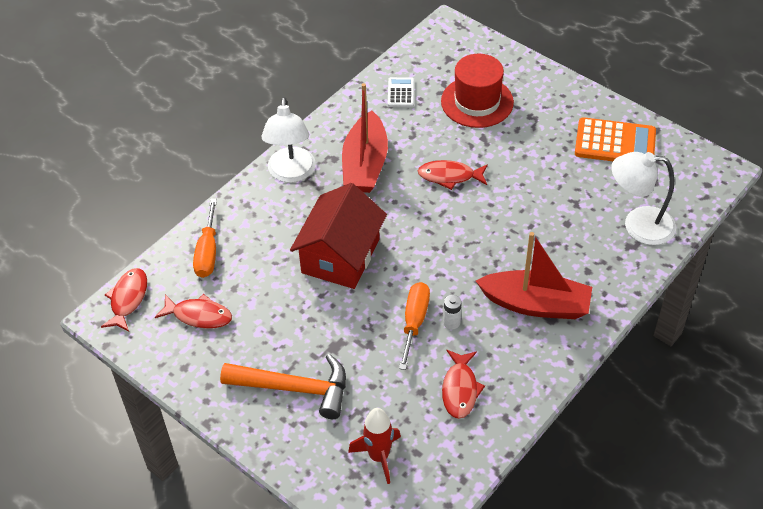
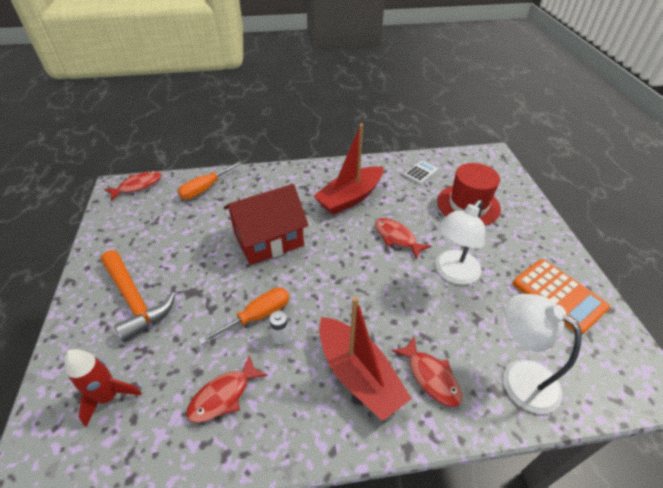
camera: 40 degrees right, 5 degrees down
(199, 315) = (153, 218): red fish -> red fish (431, 377)
(291, 173) = (302, 177): white lamp -> white lamp (452, 273)

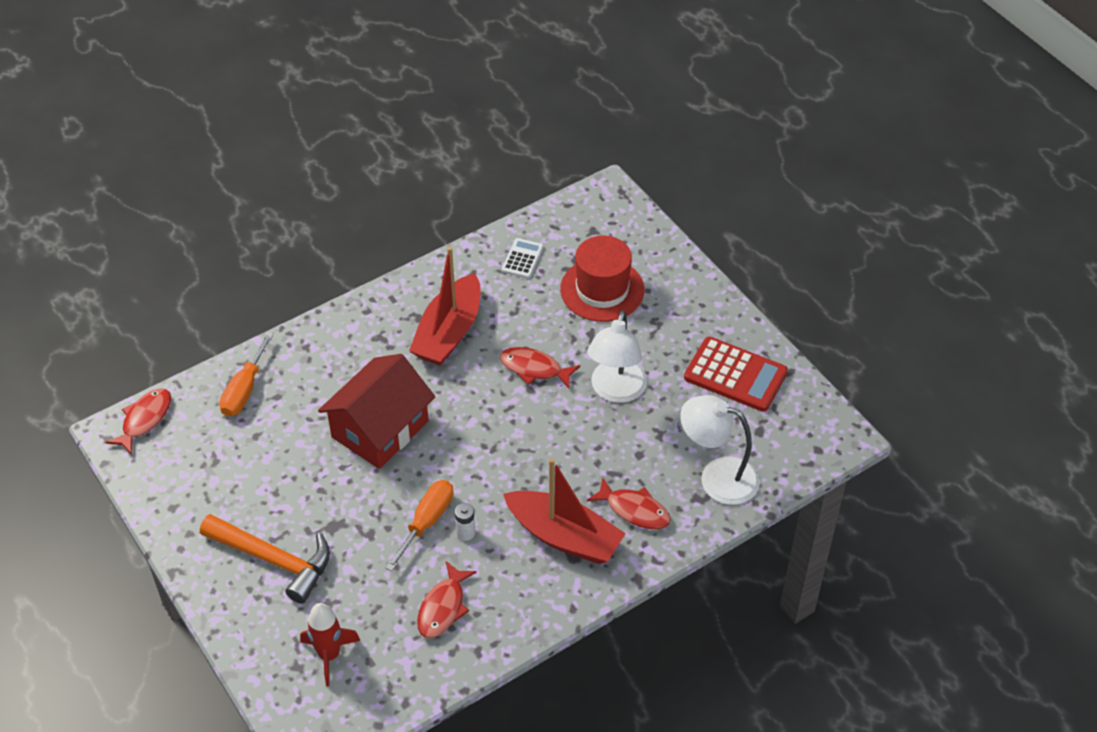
camera: 25 degrees left, 5 degrees up
(558, 295) = (735, 375): orange calculator -> red calculator

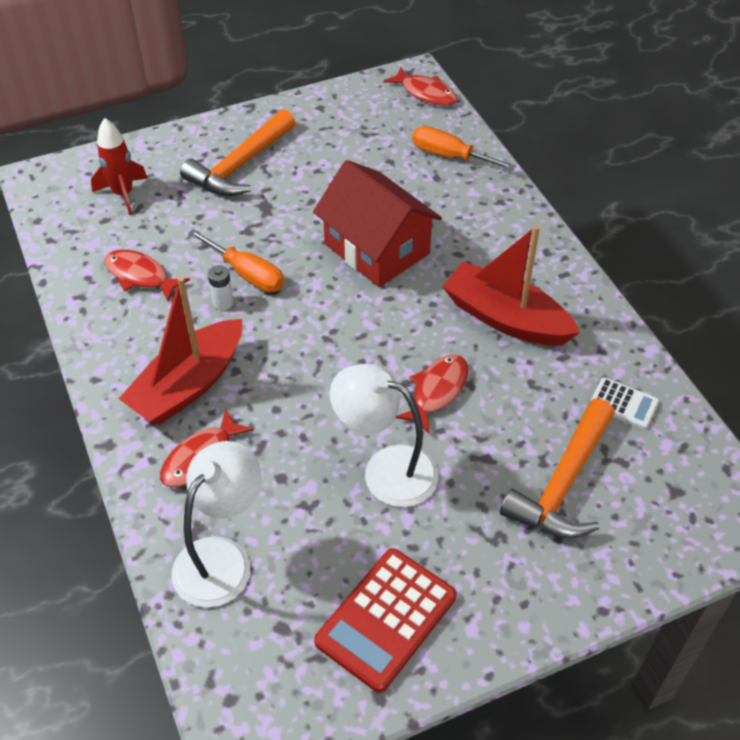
camera: 100 degrees right, 0 degrees up
(602, 289) = (563, 483): red hat -> orange hammer

